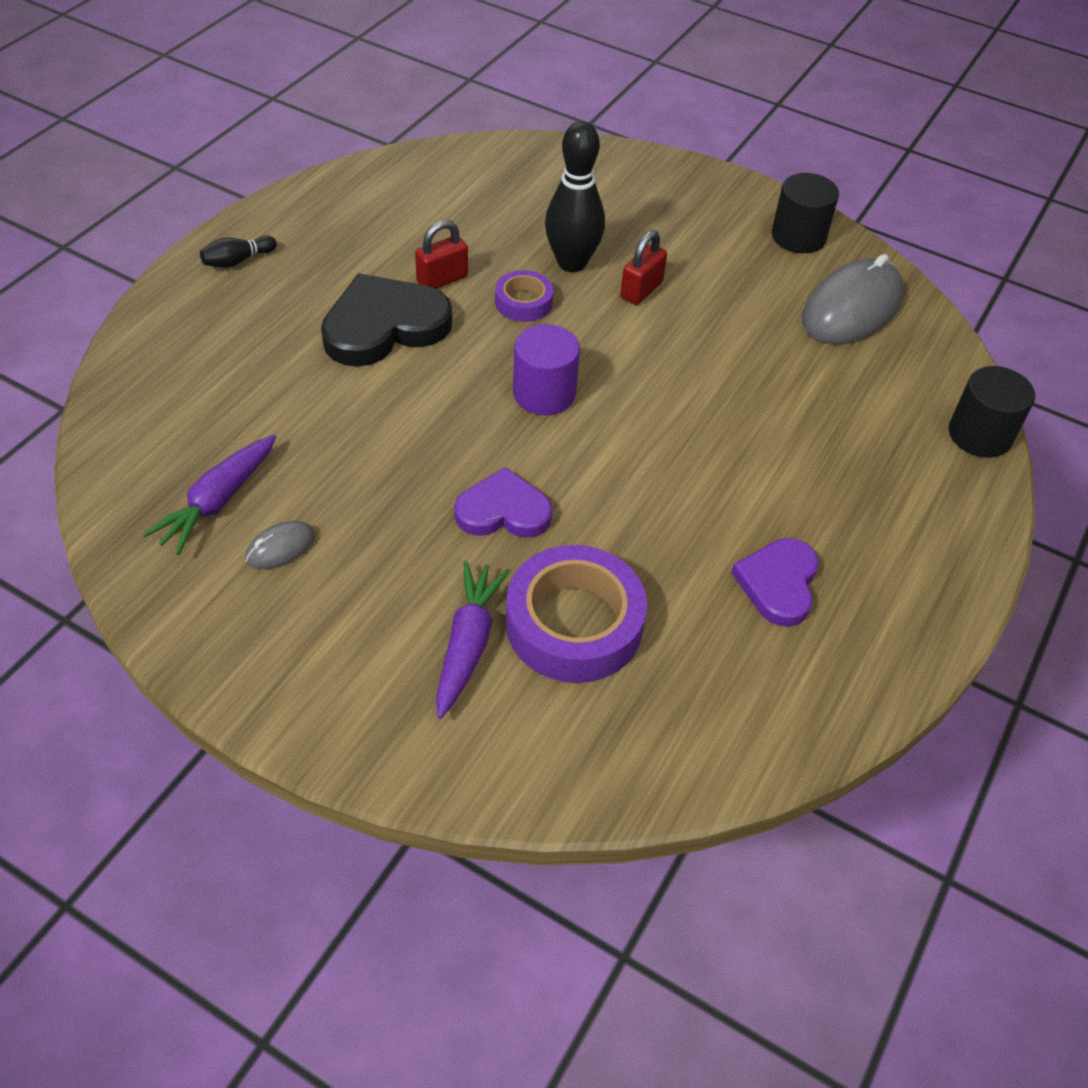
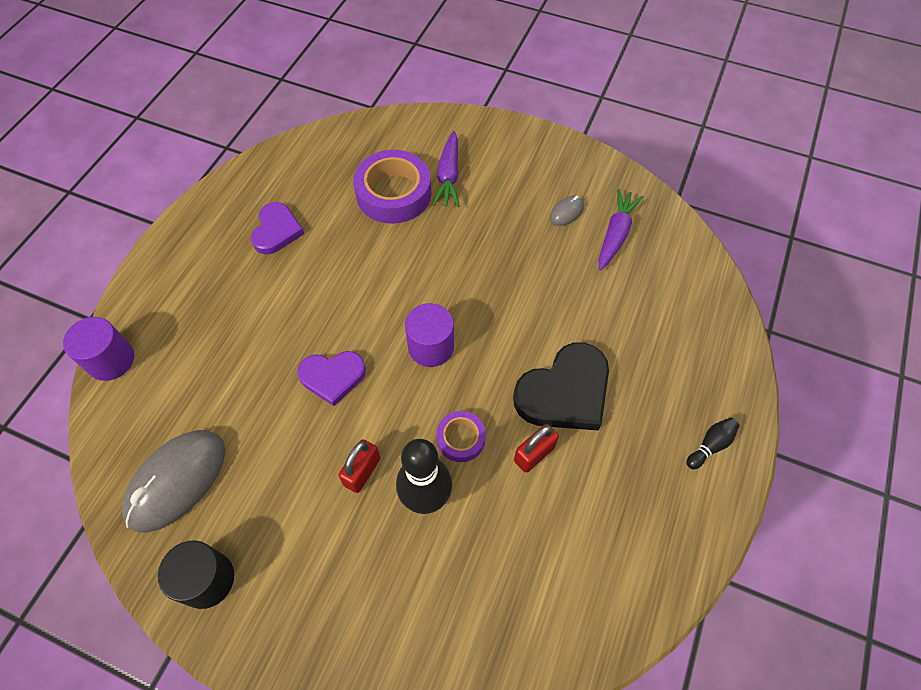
camera: 175 degrees right, 10 degrees up
(503, 511) = (444, 253): purple heart -> purple heart (332, 377)
(979, 435) = (111, 360): black cylinder -> purple cylinder

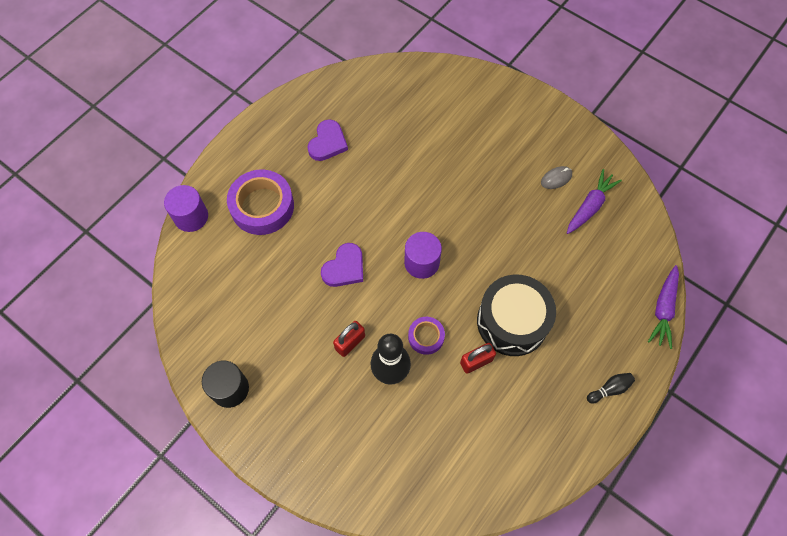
camera: 15 degrees right, 5 degrees up
(177, 481) = (222, 316): grey mouse -> none
(332, 377) = (344, 268): purple heart -> purple heart turned 60 degrees counterclockwise
(393, 193) = (424, 132): purple tape -> purple tape (262, 206)
(448, 176) = (470, 126): purple carrot -> purple carrot (663, 309)
(564, 392) = (512, 322): black heart -> black drum

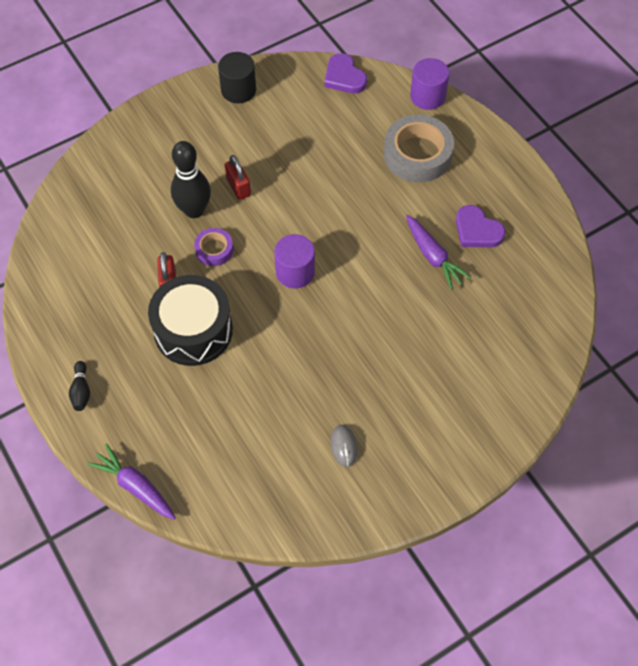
camera: 110 degrees right, 5 degrees down
(262, 206) = (417, 154): purple tape -> grey tape
(344, 268) = (318, 204): purple heart -> purple heart (344, 77)
(590, 206) = (292, 468): purple carrot -> purple carrot (433, 256)

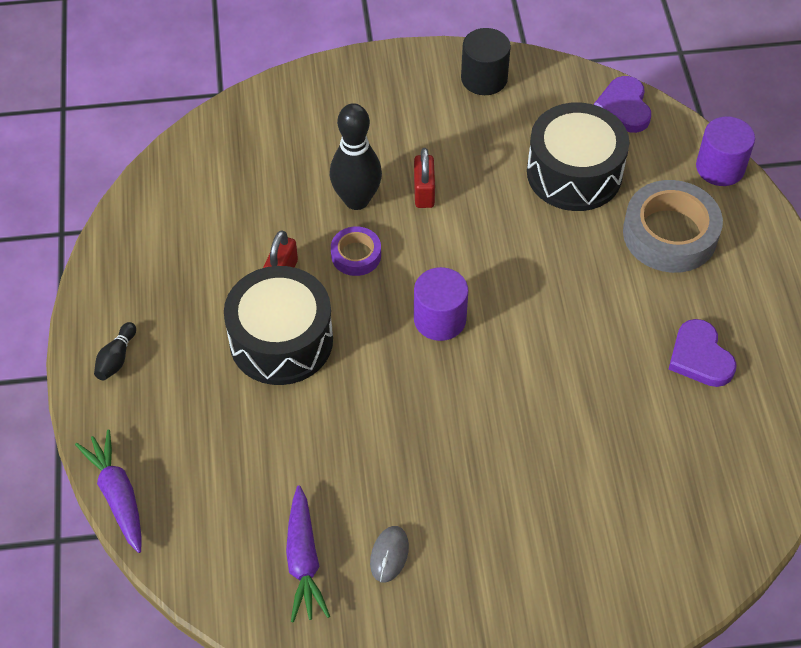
camera: 25 degrees right, 5 degrees down
(334, 135) = (574, 173): none -> black drum
(433, 256) = (625, 367): purple carrot -> purple carrot (304, 561)

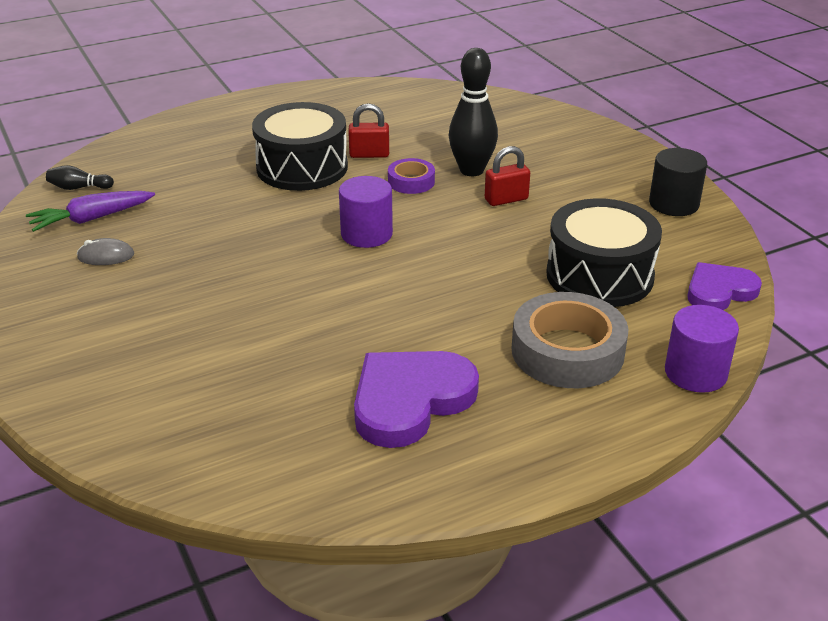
camera: 70 degrees right, 20 degrees down
(116, 358) = (251, 110): black bowling pin -> black bowling pin (79, 188)
(118, 495) = (131, 136): purple carrot -> none
(700, 357) = (410, 400): purple heart -> purple heart, size x1.56

